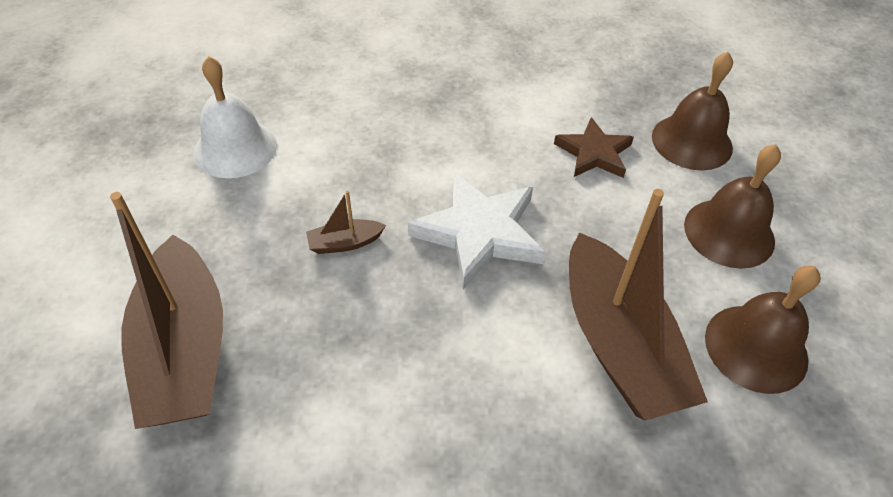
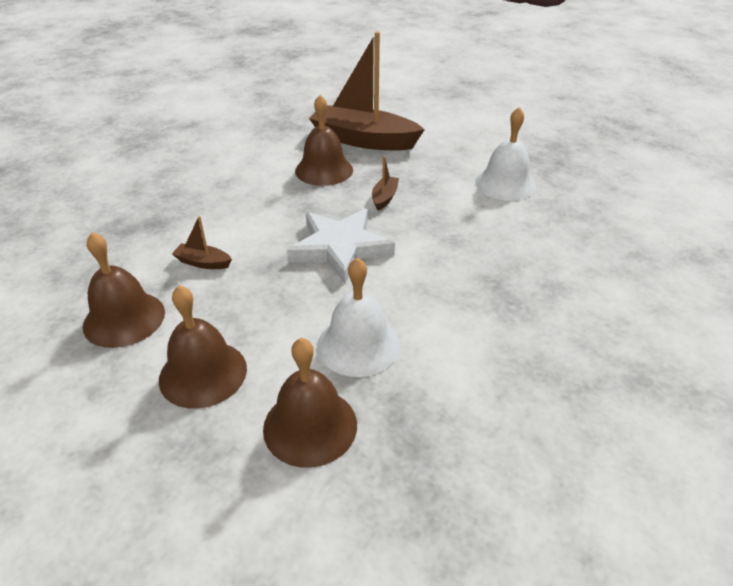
camera: 125 degrees right, 10 degrees down
(316, 349) = (324, 170): none -> brown bell
(594, 153) = (358, 345): brown star -> white bell
(618, 344) = (203, 262): brown boat -> brown boat, size x0.41

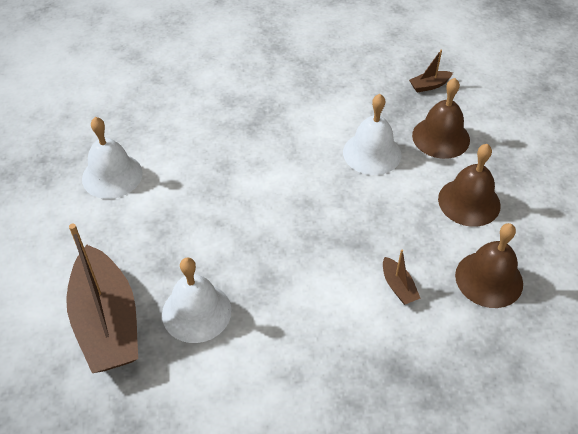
camera: 130 degrees left, 10 degrees up
(324, 170) = (196, 312): brown bell -> white bell
(340, 248) = (296, 220): white star -> none
(384, 198) = (204, 237): brown boat -> brown boat (429, 85)

